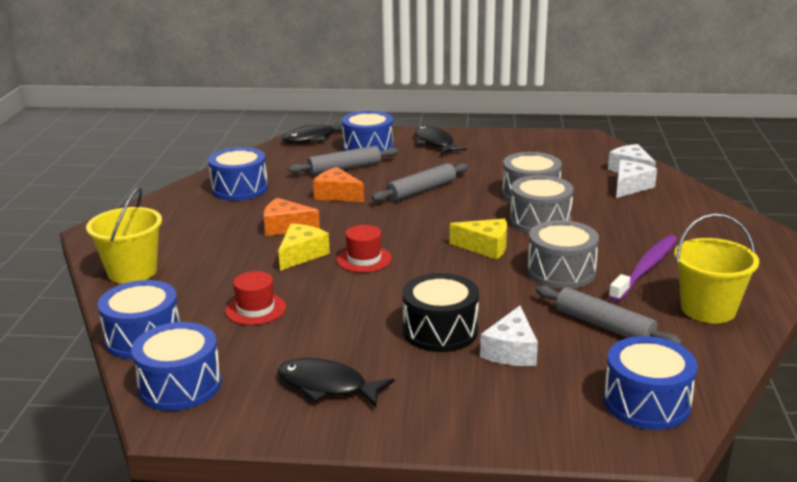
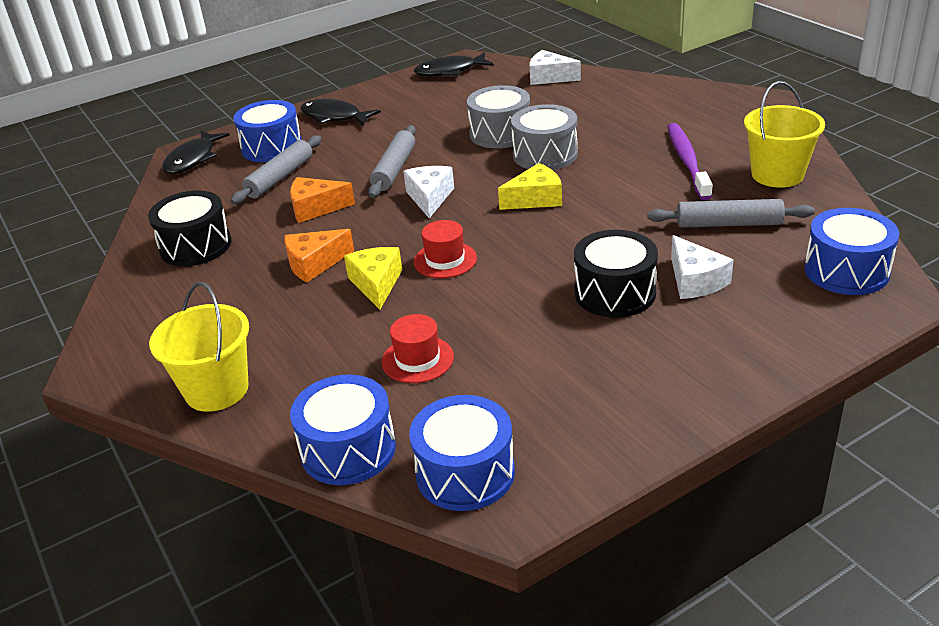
camera: 35 degrees left, 10 degrees up
(239, 189) = (196, 246): blue drum -> black drum
(327, 386) = (599, 394): black fish -> black fish (449, 71)
(561, 272) = (629, 193): grey drum -> none
(630, 187) = (571, 93): white cheese -> white cheese (429, 198)

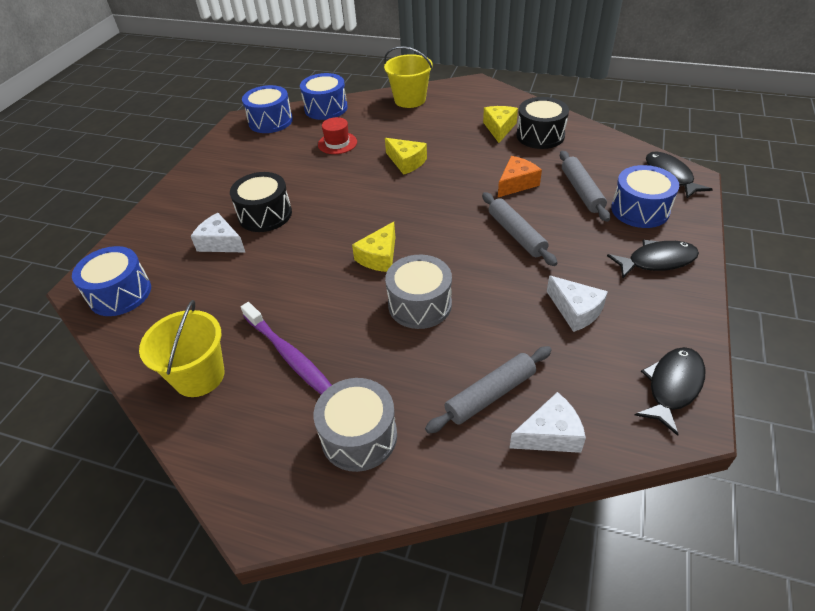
camera: 140 degrees right, 10 degrees up
(212, 276) = (499, 128): none -> yellow cheese
(314, 264) = (457, 156): orange cheese -> none
(429, 198) = (455, 224): white cheese -> white cheese (575, 310)
(445, 260) = (386, 190): red hat -> none
(500, 133) = (487, 312): grey drum -> grey drum (359, 436)
(729, 224) = (218, 299): grey rolling pin -> grey rolling pin (490, 395)

